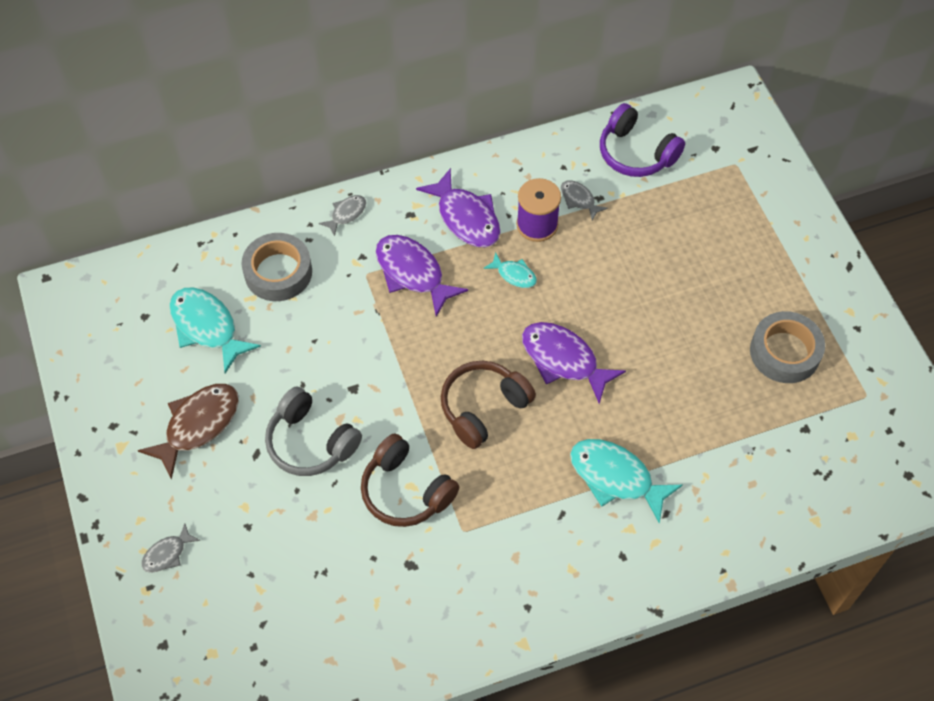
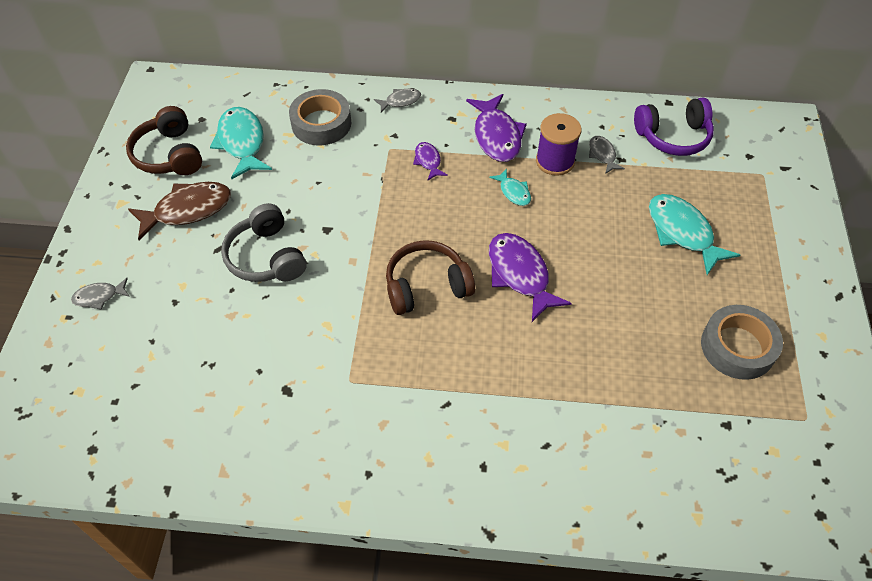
camera: 25 degrees right, 5 degrees down
(406, 491) = (320, 327): brown headphones -> brown headphones (169, 154)
(413, 273) = (428, 161): purple fish -> purple fish, size x0.52
(616, 477) = (514, 393): turquoise fish -> turquoise fish (682, 232)
(636, 153) = (673, 136): purple headphones -> purple headphones turned 75 degrees counterclockwise

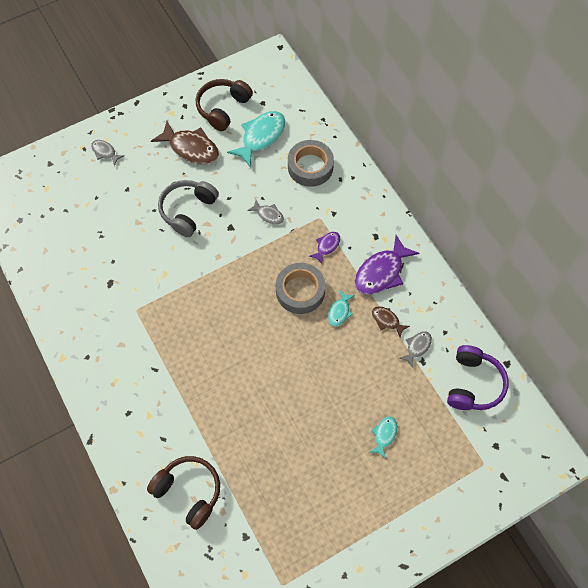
camera: 55 degrees right, 10 degrees up
(400, 101) = (366, 197): grey fish -> grey fish (268, 215)
(426, 286) = (228, 308): brown headphones -> brown headphones (188, 492)
(520, 275) = (274, 354): purple fish -> none
(555, 161) = (387, 321): purple spool -> brown fish
(673, 136) = (473, 384): purple headphones -> purple headphones turned 120 degrees counterclockwise
(682, 232) = (384, 435): turquoise fish -> turquoise fish, size x0.52
(737, 347) = (310, 516): grey tape -> grey tape (300, 291)

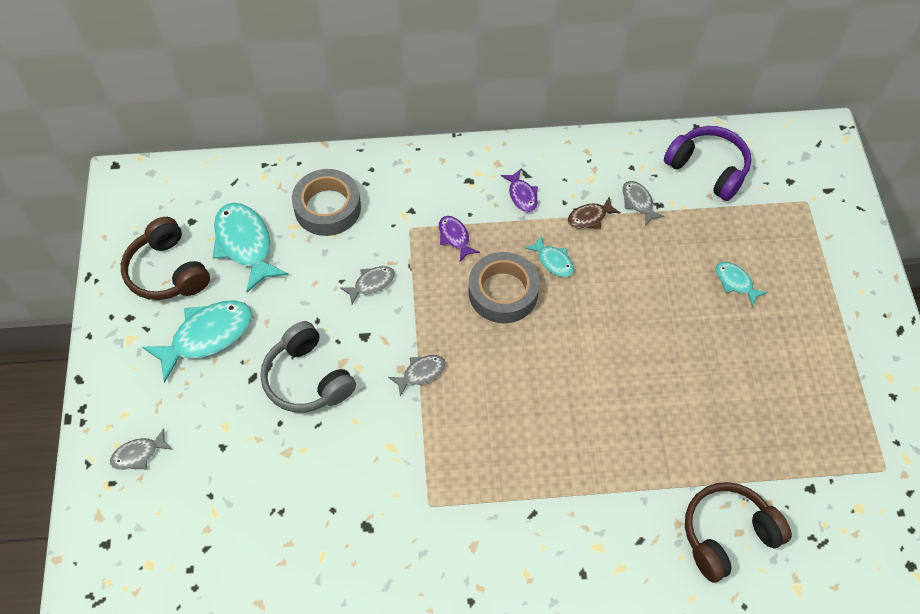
camera: 65 degrees left, 5 degrees down
(191, 148) = (207, 336): brown fish -> turquoise fish
(220, 269) = (421, 373): none -> grey fish
(381, 272) = (522, 195): purple fish -> purple fish, size x0.52

